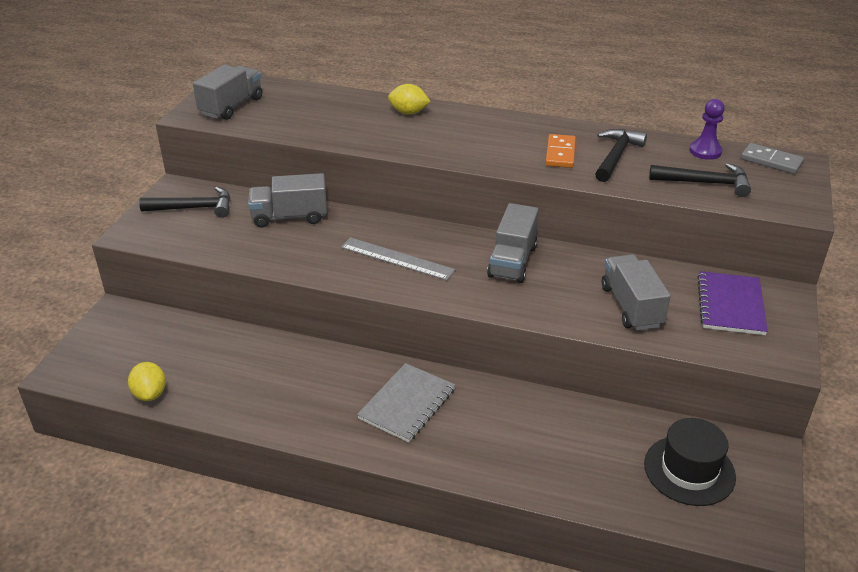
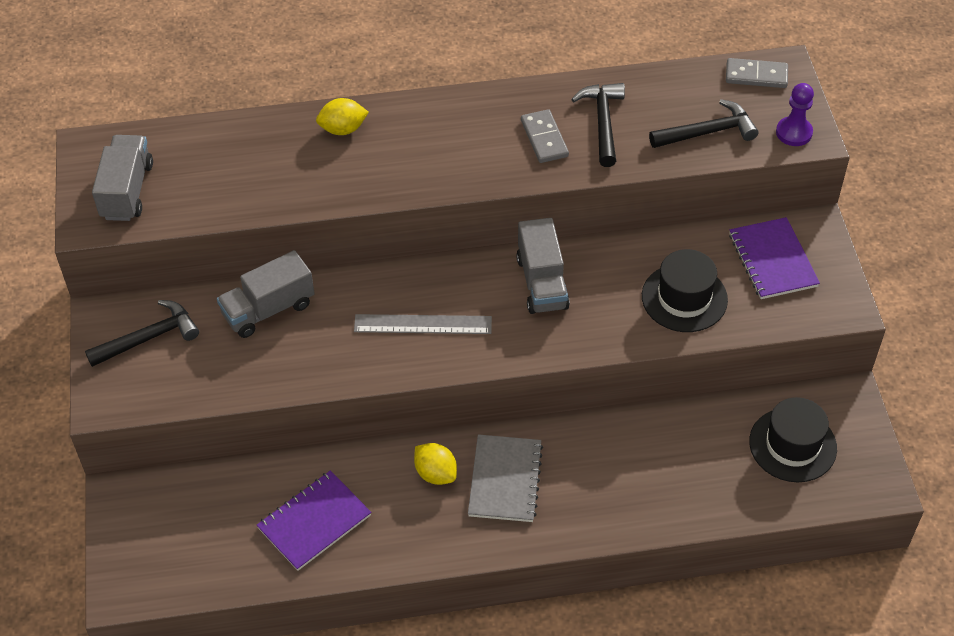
camera: 25 degrees left, 15 degrees up
(150, 394) = (239, 577): yellow lemon -> yellow lemon (435, 473)
(235, 378) = (314, 522): none -> purple notebook
(560, 153) = (544, 138): orange domino -> grey domino
(631, 306) = (684, 298): grey truck -> black hat
(705, 151) = (687, 83): purple pawn -> purple pawn (794, 133)

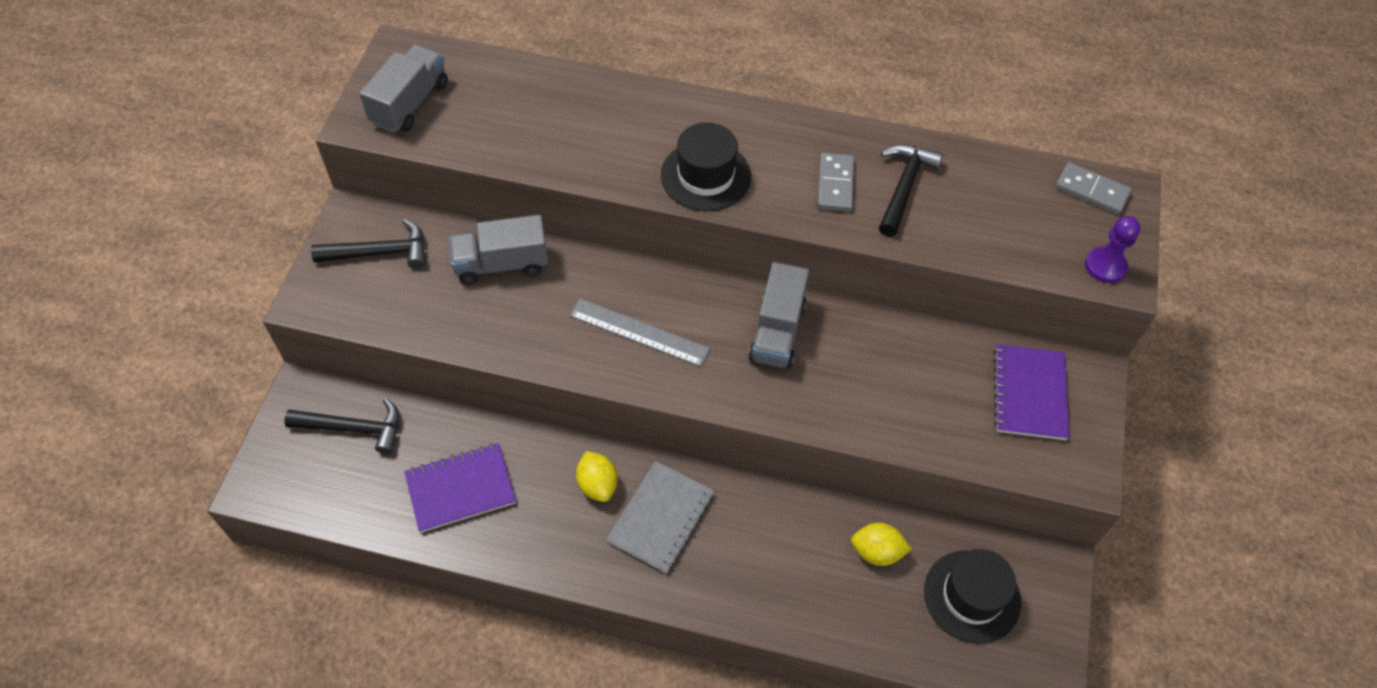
camera: 20 degrees right, 5 degrees up
(343, 129) = (641, 109): yellow lemon -> yellow lemon (877, 552)
(684, 298) = (916, 400): black hat -> black hat (705, 176)
(708, 132) = (1011, 234): black hammer -> black hammer (354, 428)

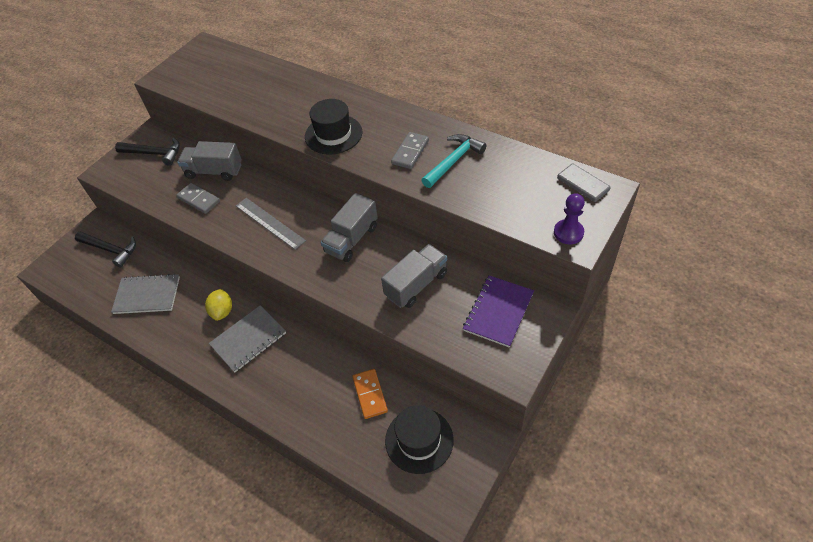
camera: 25 degrees right, 5 degrees down
(410, 103) = (192, 72): grey truck -> grey truck (416, 285)
(460, 489) = (147, 295): purple notebook -> grey notebook
(503, 317) = (199, 200): none -> grey domino
(877, 552) = (370, 394): yellow lemon -> orange domino
(904, 187) = (453, 161): black hammer -> turquoise hammer

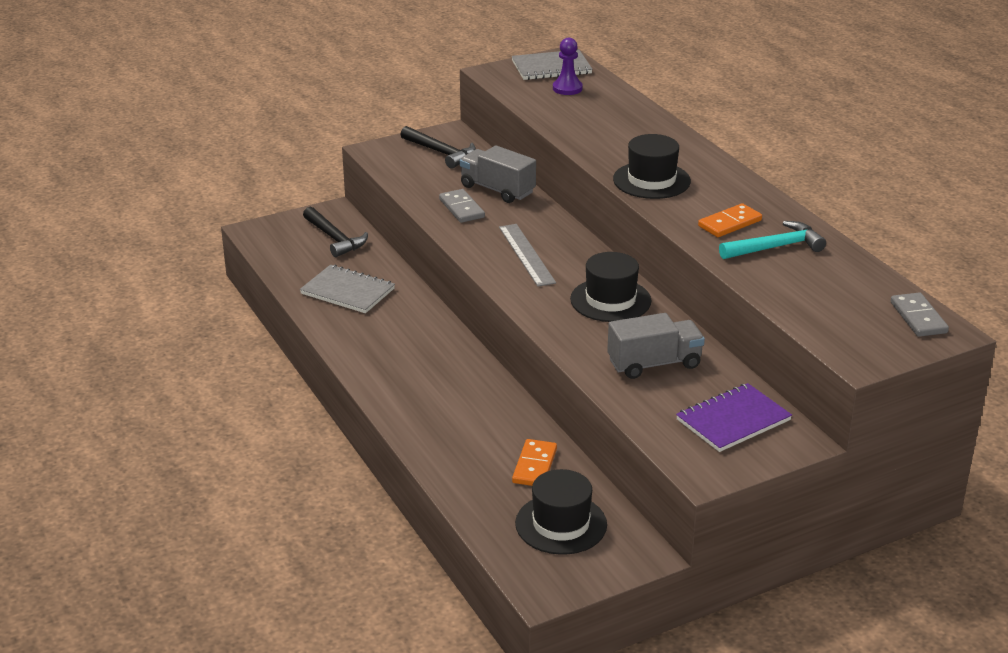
camera: 25 degrees right, 20 degrees down
(222, 311) = (420, 335): yellow lemon -> none
(248, 339) = (432, 369): grey notebook -> grey notebook (551, 67)
(352, 239) = (610, 300): grey truck -> black hat
(410, 152) = (729, 223): grey domino -> orange domino
(568, 233) = (858, 350): purple pawn -> purple pawn (567, 88)

